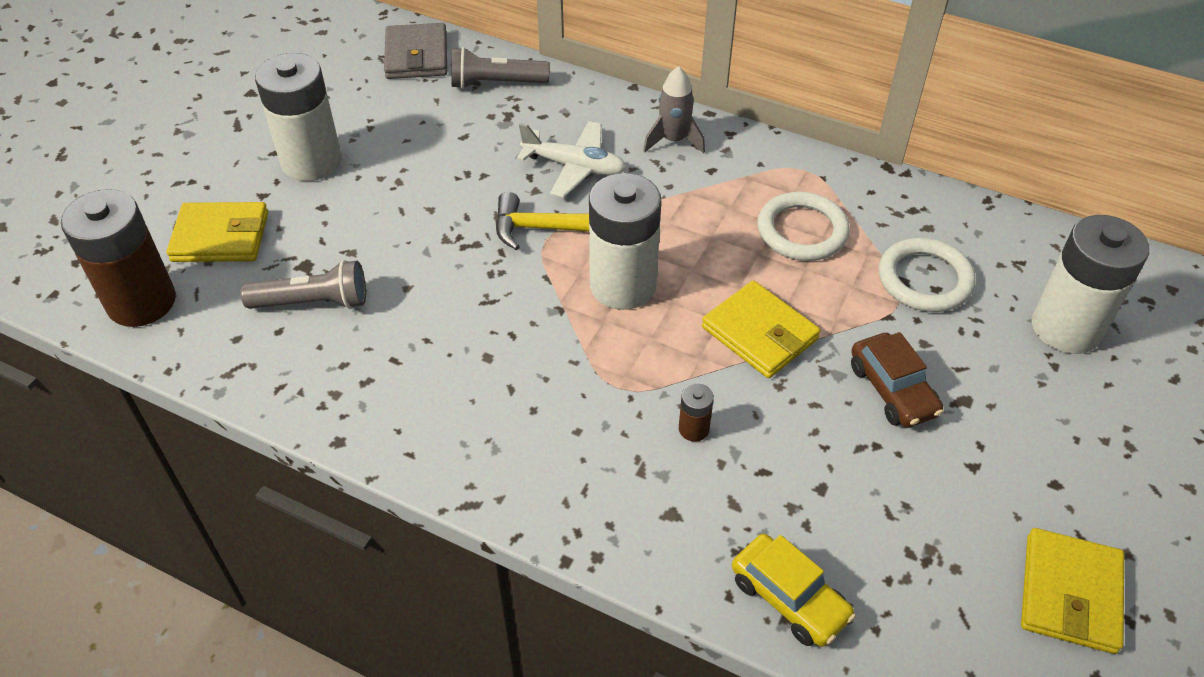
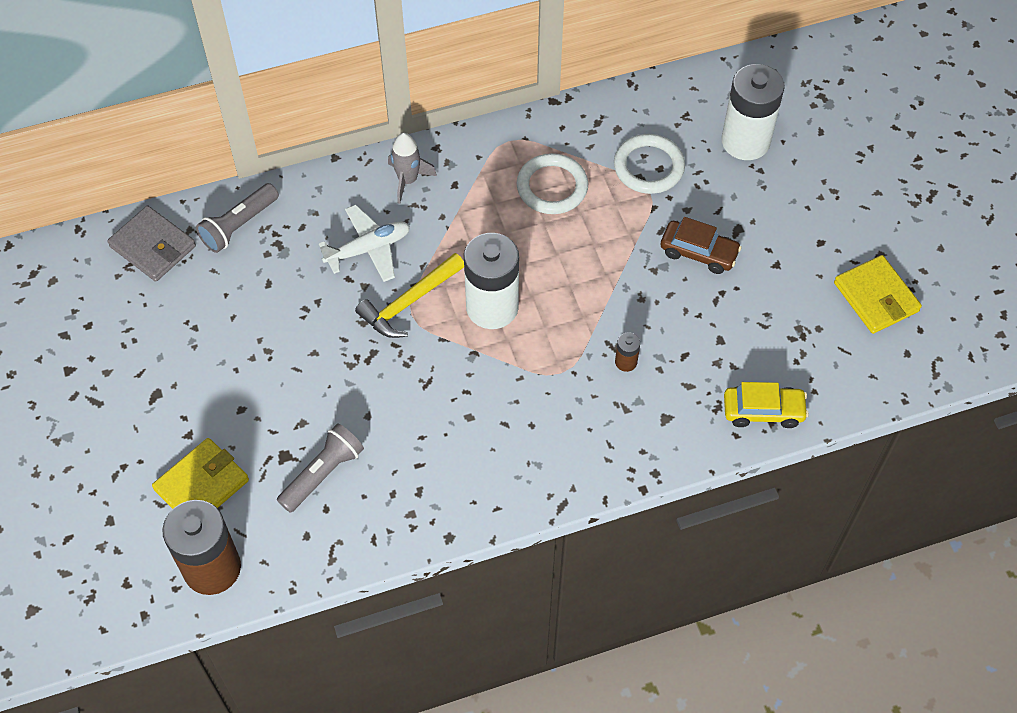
camera: 45 degrees left, 10 degrees up
(311, 161) = (189, 384): white battery -> none
(760, 333) = (599, 275): yellow wallet -> none

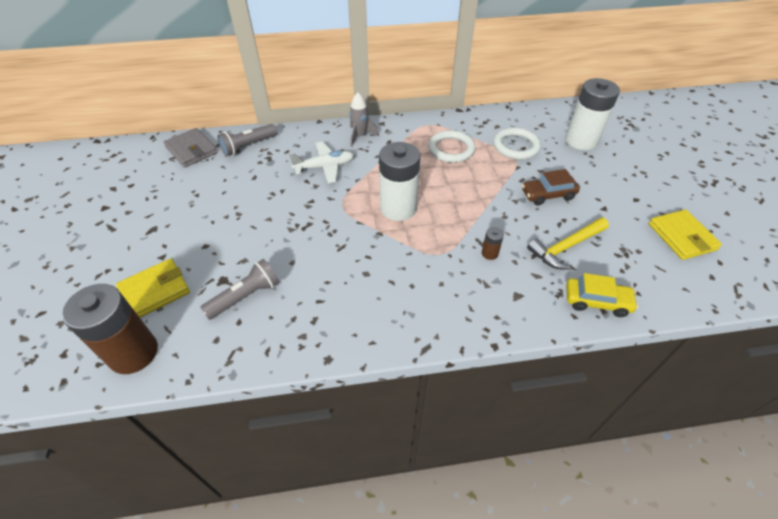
camera: 10 degrees right, 10 degrees down
(409, 302) = (342, 198): yellow hammer -> yellow hammer (566, 247)
(698, 252) = (547, 195): brown car -> brown car turned 135 degrees clockwise

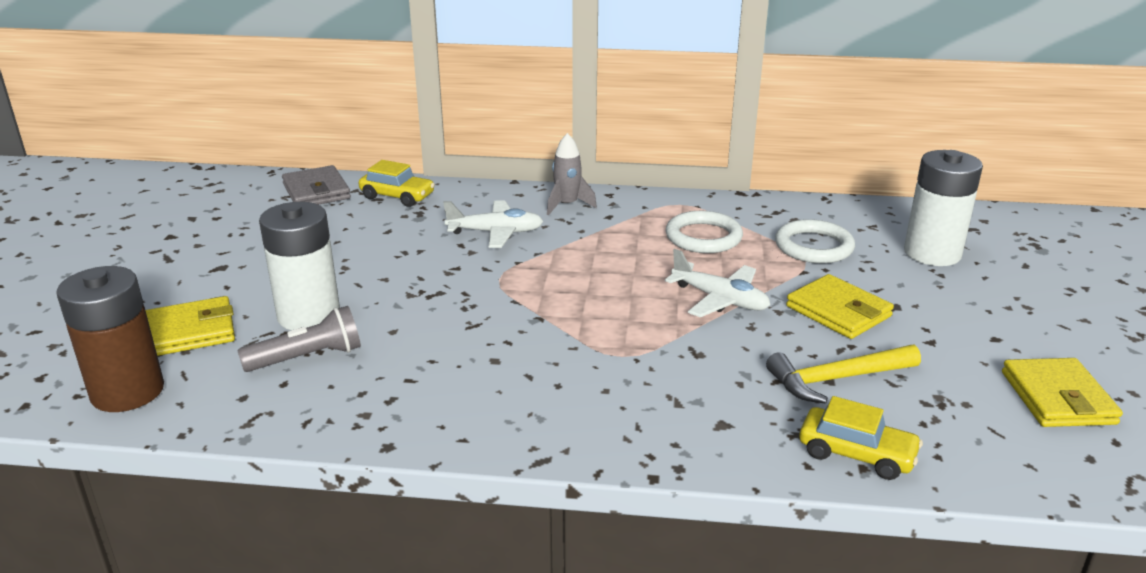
camera: 15 degrees right, 20 degrees down
(248, 146) = (397, 196): grey flashlight -> yellow car
(398, 208) = (583, 293): white battery -> white battery (308, 315)
(479, 198) = (720, 299): none -> white plane
(489, 253) = (702, 367): brown battery -> none
(547, 195) = (838, 311): brown car -> yellow wallet

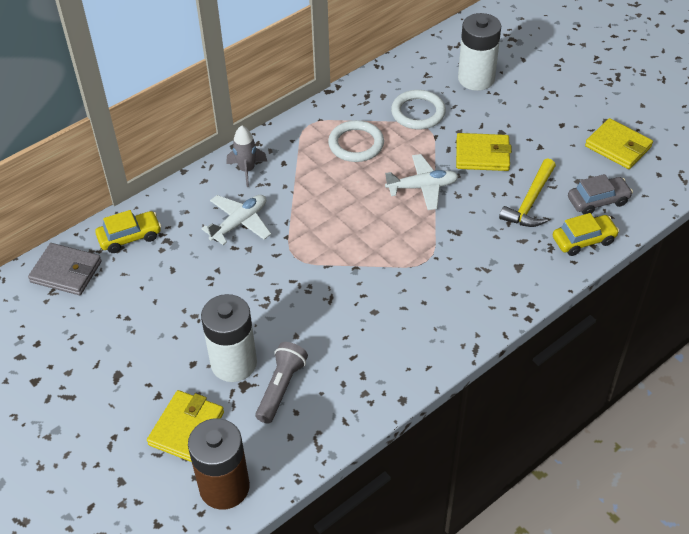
camera: 45 degrees left, 20 degrees up
(940, 430) = (598, 201): none -> grey car

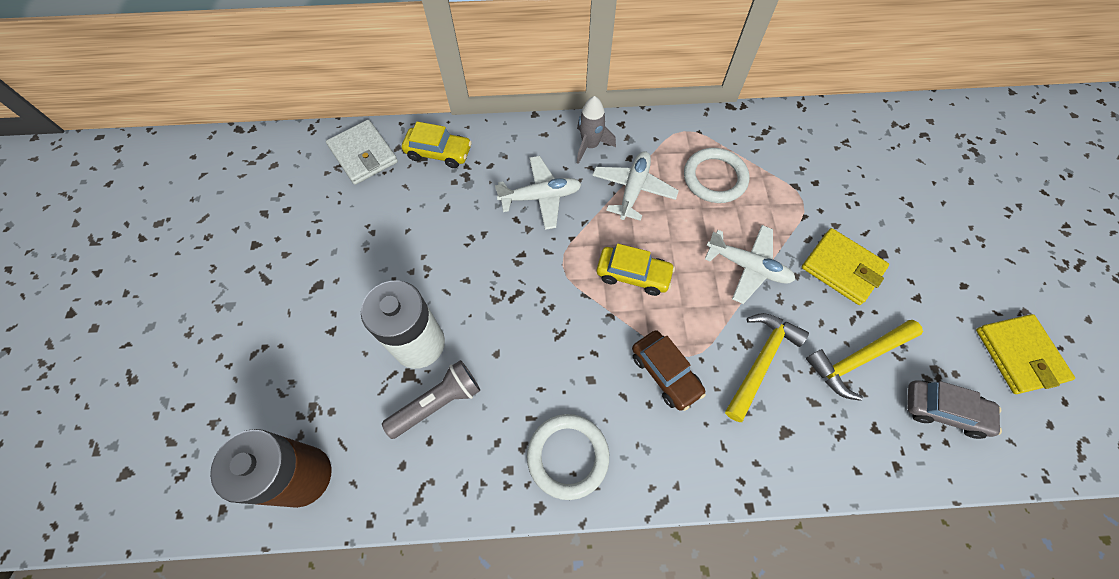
camera: 35 degrees right, 15 degrees up
(66, 272) = (363, 155): grey wallet -> white wallet
(186, 428) = (325, 384): yellow wallet -> none
(304, 182) = (633, 189): none -> white plane
(418, 112) = (805, 179): white ring -> white ring (568, 456)
(419, 279) = (665, 373): none -> brown car
(474, 237) = (760, 362): none -> yellow hammer
(476, 79) = (898, 175): white battery -> none
(583, 240) = (889, 451): yellow car -> yellow car (633, 275)

